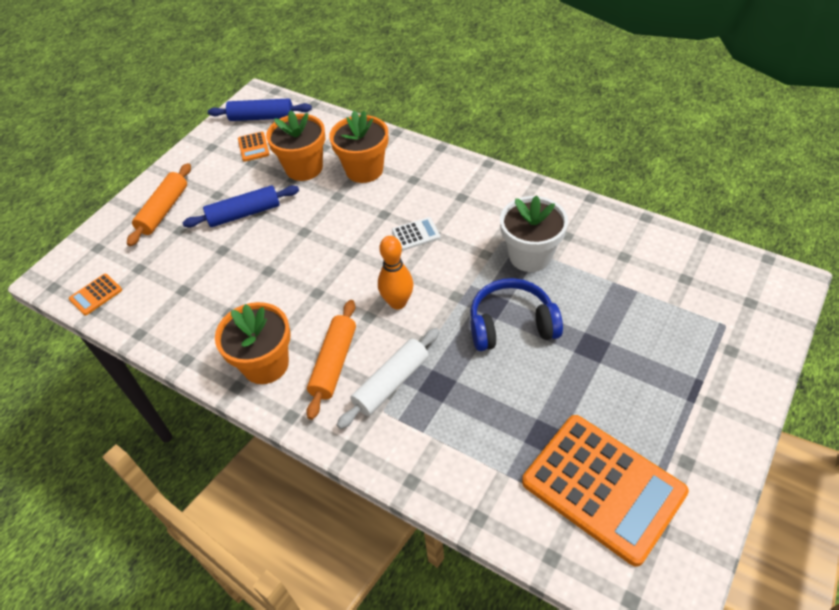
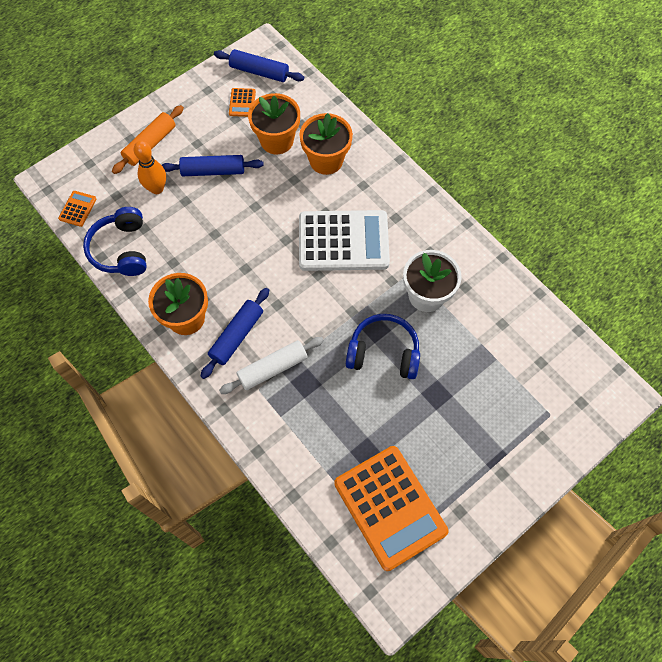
camera: 15 degrees right, 15 degrees up
(96, 295) = (78, 209): orange calculator -> orange calculator turned 135 degrees clockwise
(162, 319) = (121, 249): none -> blue headphones
(334, 363) = (237, 336): orange rolling pin -> blue rolling pin
(398, 302) = (304, 300): orange bowling pin -> orange bowling pin (157, 188)
(416, 234) = (343, 241): white calculator -> white calculator, size x2.45

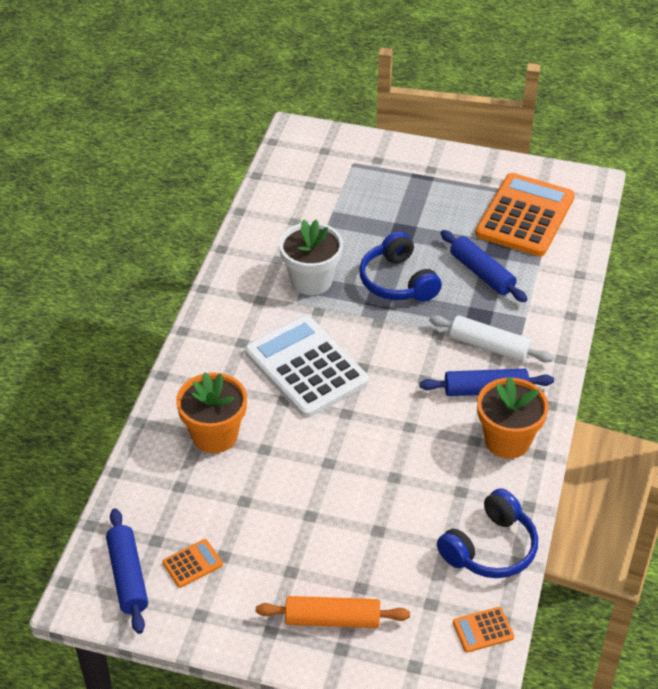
camera: 125 degrees left, 20 degrees down
(157, 188) = (386, 569): orange bowling pin -> none
(213, 171) = (316, 529): blue rolling pin -> blue rolling pin (482, 273)
(277, 140) = (223, 495): orange flower pot -> none

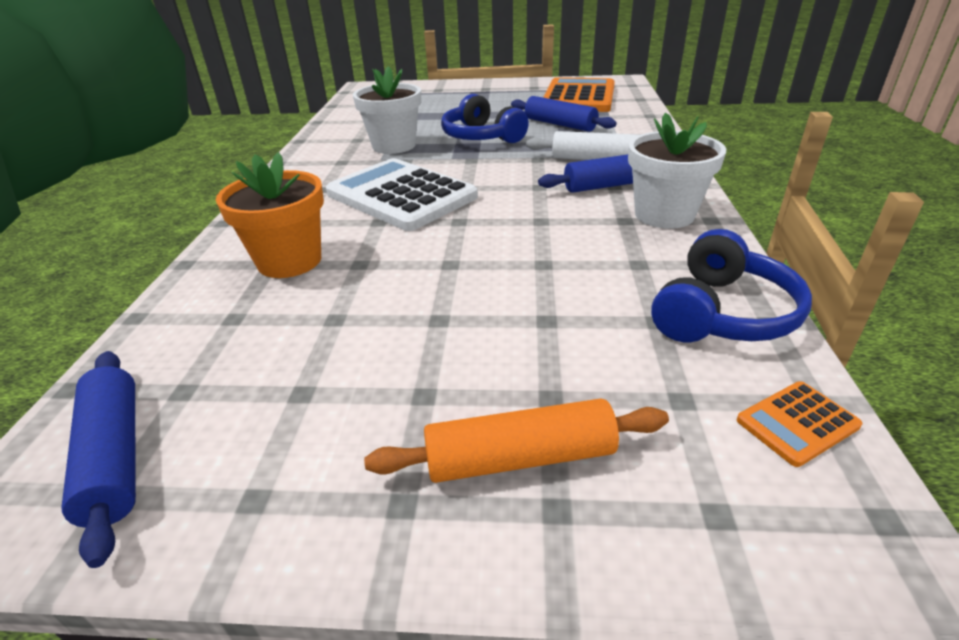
camera: 10 degrees left, 10 degrees down
(192, 564) = (245, 414): orange calculator -> none
(507, 440) = (664, 215): orange flower pot -> white flower pot

